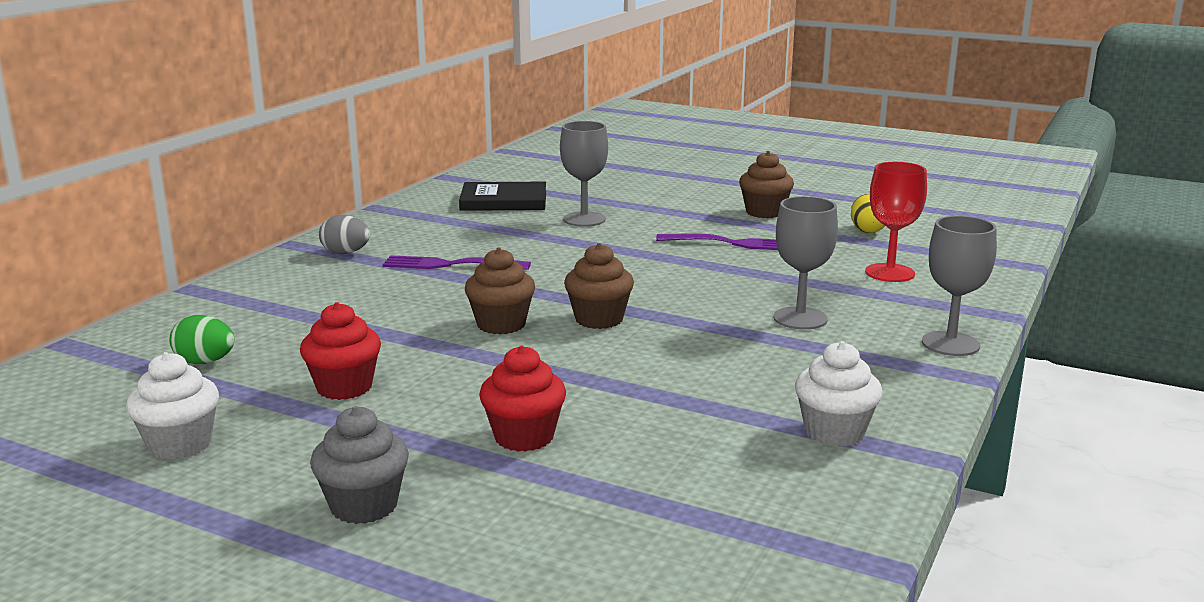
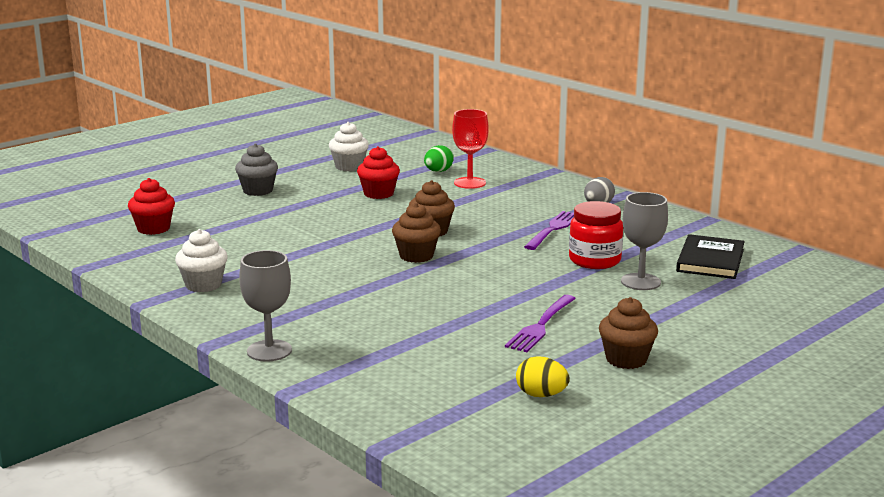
camera: 110 degrees right, 0 degrees up
(524, 437) = (283, 221): red cupcake -> red cupcake (153, 229)
(540, 239) = (594, 260): none -> red jar
(800, 318) = (361, 313): grey goblet -> none
(889, 273) = (421, 371): red goblet -> red goblet (469, 183)

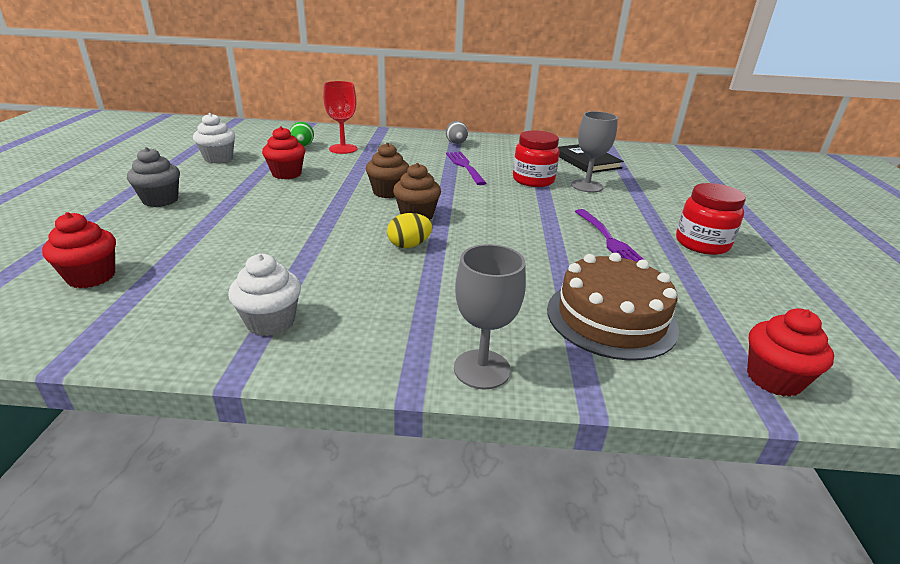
camera: 45 degrees left, 10 degrees up
(409, 365) = (611, 318): none -> brown cake
(438, 435) = (773, 379): none -> red cupcake
(541, 395) = (732, 297): yellow egg -> yellow egg (409, 245)
(626, 359) = (702, 244): brown cupcake -> red jar

